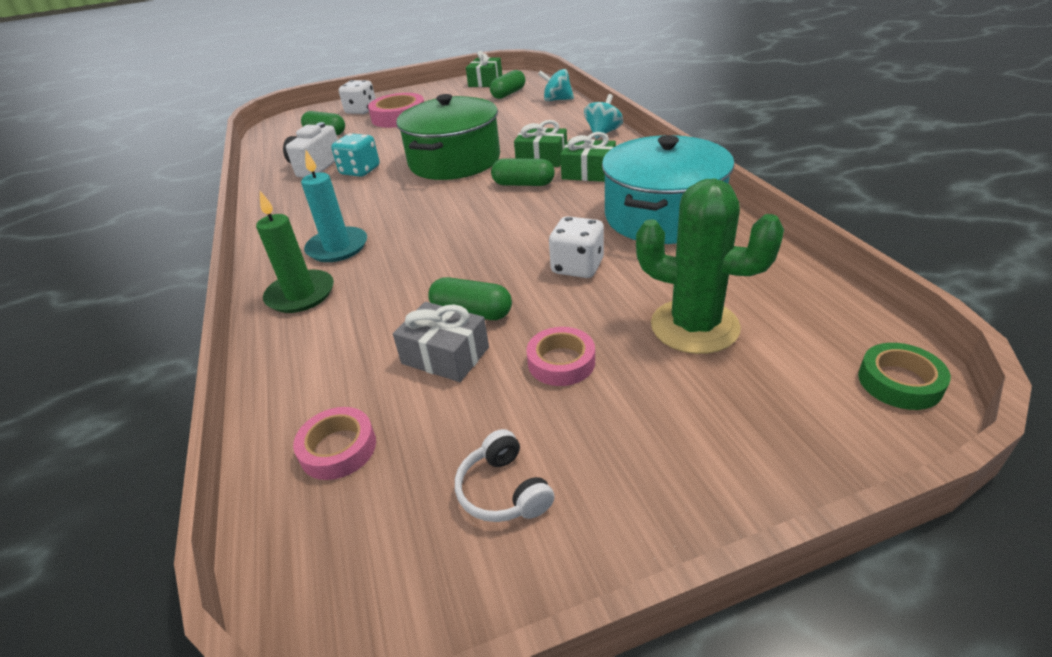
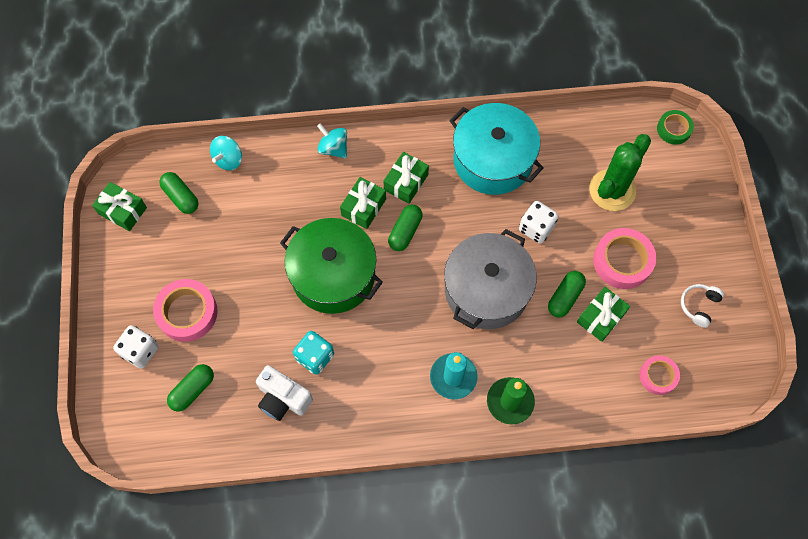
camera: 80 degrees left, 30 degrees up
(445, 355) = (601, 317): grey gift -> green gift
(464, 247) = (486, 290): none -> grey pot
(503, 491) = (699, 306): white headphones -> white headphones turned 135 degrees clockwise
(561, 362) = (622, 261): pink tape -> pink tape, size x1.64

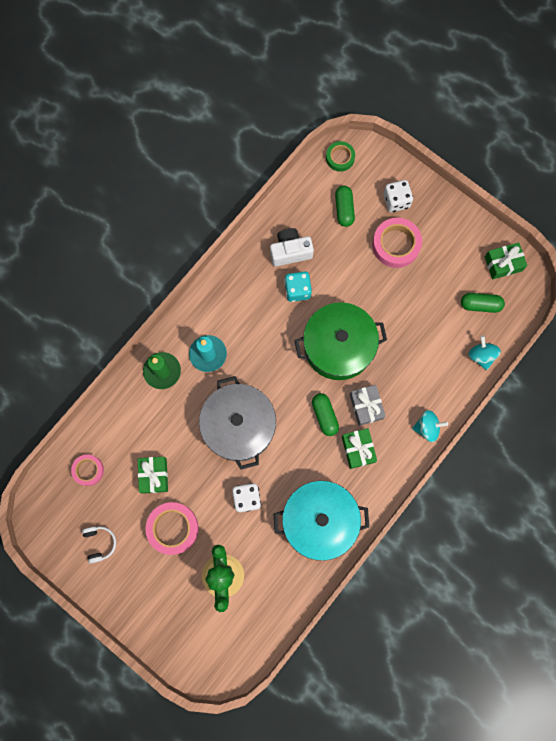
camera: 135 degrees right, 10 degrees up
(363, 207) = (366, 406): green gift -> grey gift
(565, 297) = (187, 468): green capsule -> none
(673, 129) = (222, 668): green tape -> green tape (340, 158)

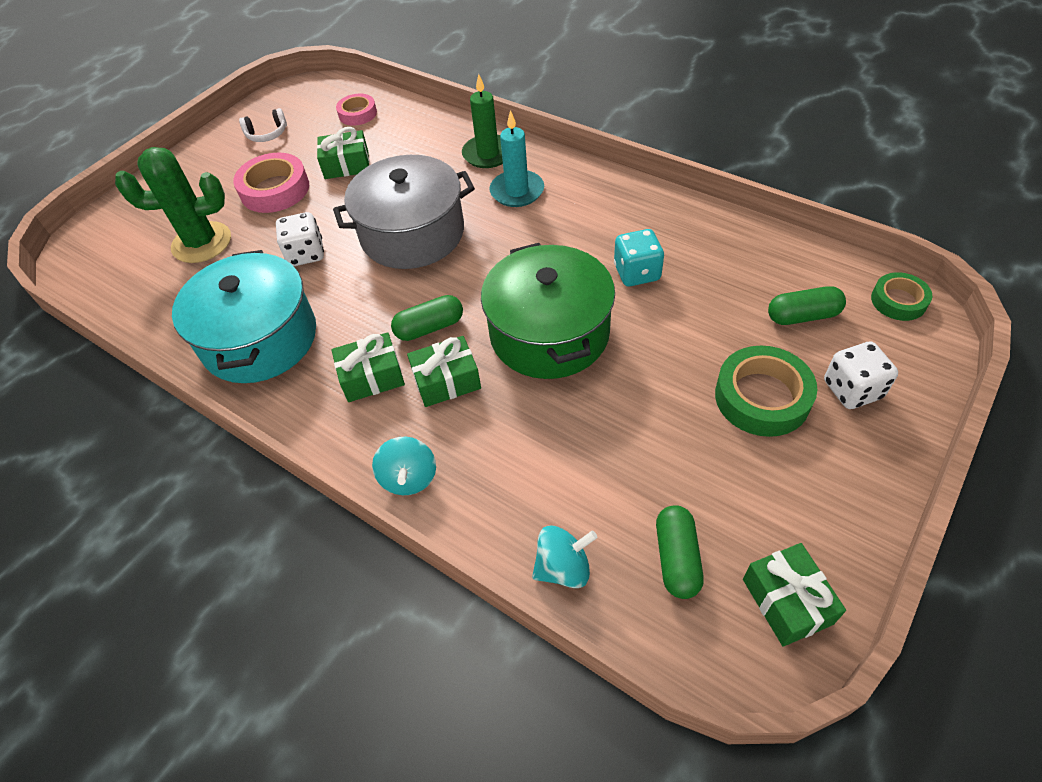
camera: 90 degrees right, 25 degrees down
(290, 251) = (700, 257): white camera -> none
(366, 406) = (446, 381): grey gift -> green gift
(396, 245) = (762, 397): pink tape -> green tape

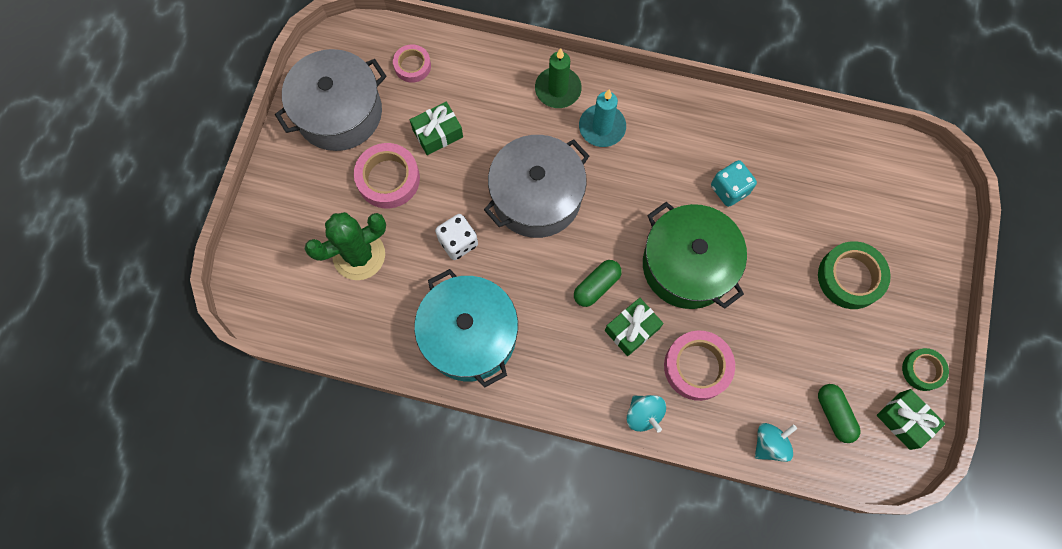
camera: 25 degrees left, 20 degrees up
(267, 134) = (339, 112): white headphones -> grey pot
(372, 377) = (575, 343): green gift -> none
(507, 443) = (697, 367): none -> pink tape
(802, 316) = (858, 198): green capsule -> none
(852, 390) = (905, 254): white dice -> none
(898, 301) = (917, 166): green tape -> green tape (922, 370)

